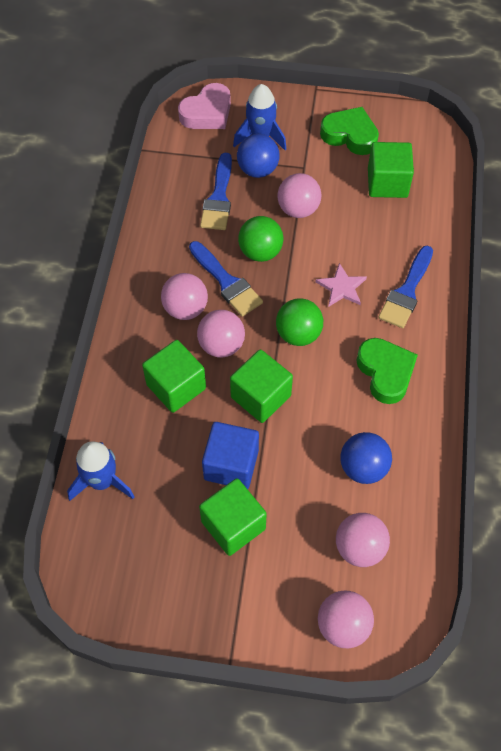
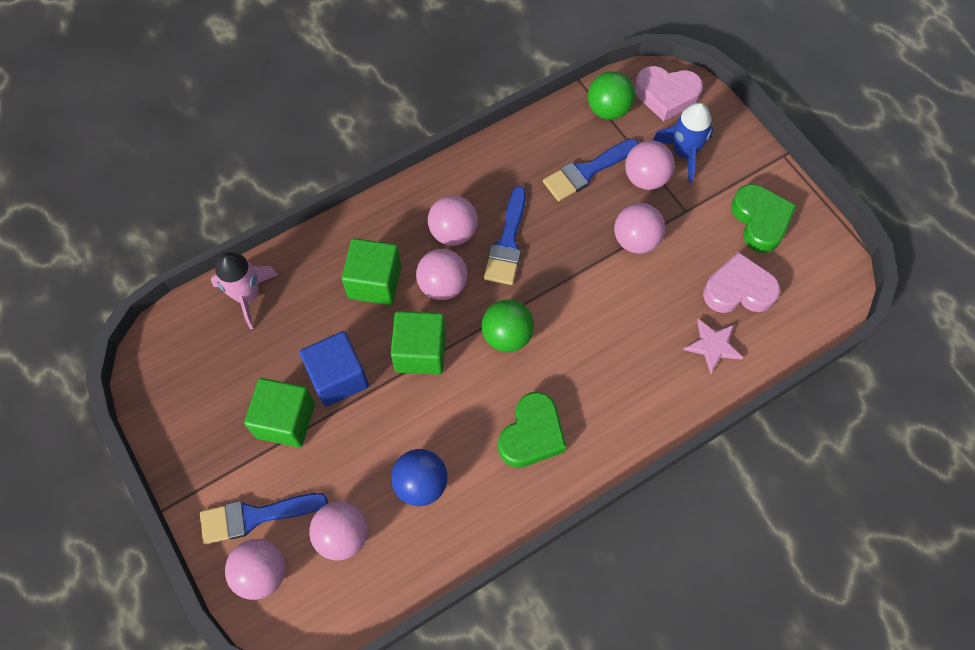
camera: 50 degrees right, 5 degrees up
(102, 481) = (247, 295): blue rocket -> pink rocket
(257, 170) = (645, 178): blue ball -> pink ball
(260, 252) = (562, 244): green ball -> green ball (608, 110)
(341, 287) = (587, 335): pink star -> pink star (713, 345)
(387, 183) = (738, 290): green cube -> pink heart
(406, 292) = (633, 391): blue brush -> blue brush (255, 516)

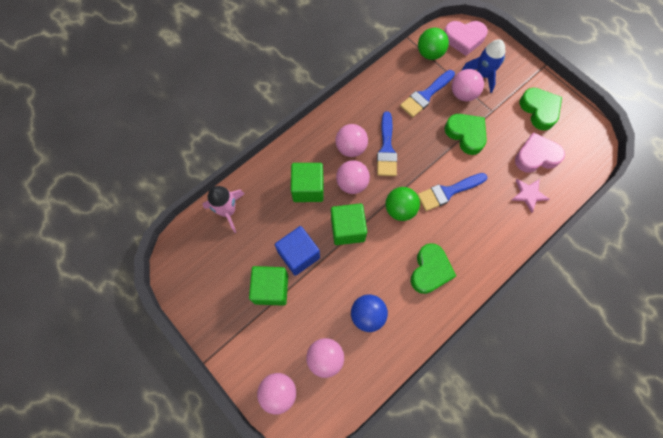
camera: 10 degrees left, 5 degrees up
(255, 516) = (266, 355): blue brush -> blue brush (448, 192)
(635, 240) = (466, 134): pink ball -> green heart

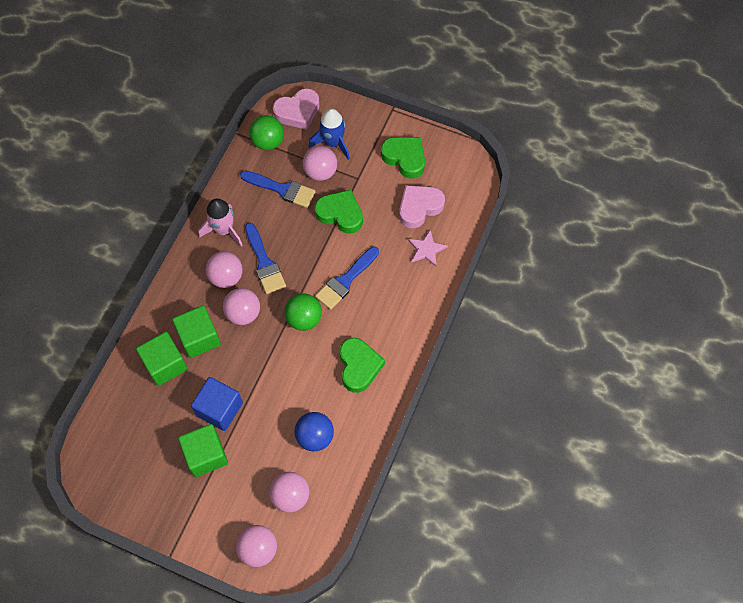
camera: 25 degrees left, 5 degrees down
(228, 211) = (123, 397): pink rocket -> pink rocket (224, 230)
(347, 229) = (259, 361): green cube -> green cube (165, 364)
(425, 95) = (282, 189): blue brush -> blue brush turned 90 degrees counterclockwise

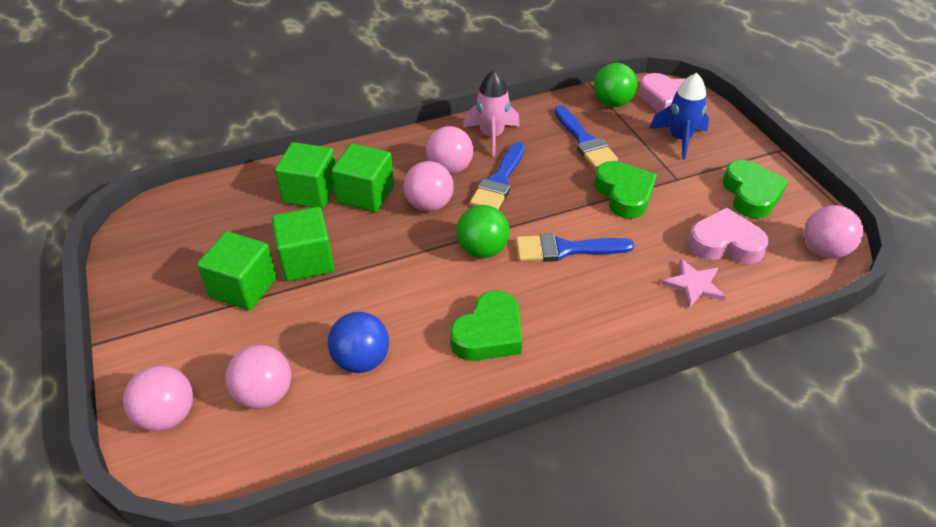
camera: 45 degrees right, 20 degrees down
(219, 409) = (307, 261): blue cube -> green cube
(320, 172) = (640, 151): pink ball -> pink ball (824, 250)

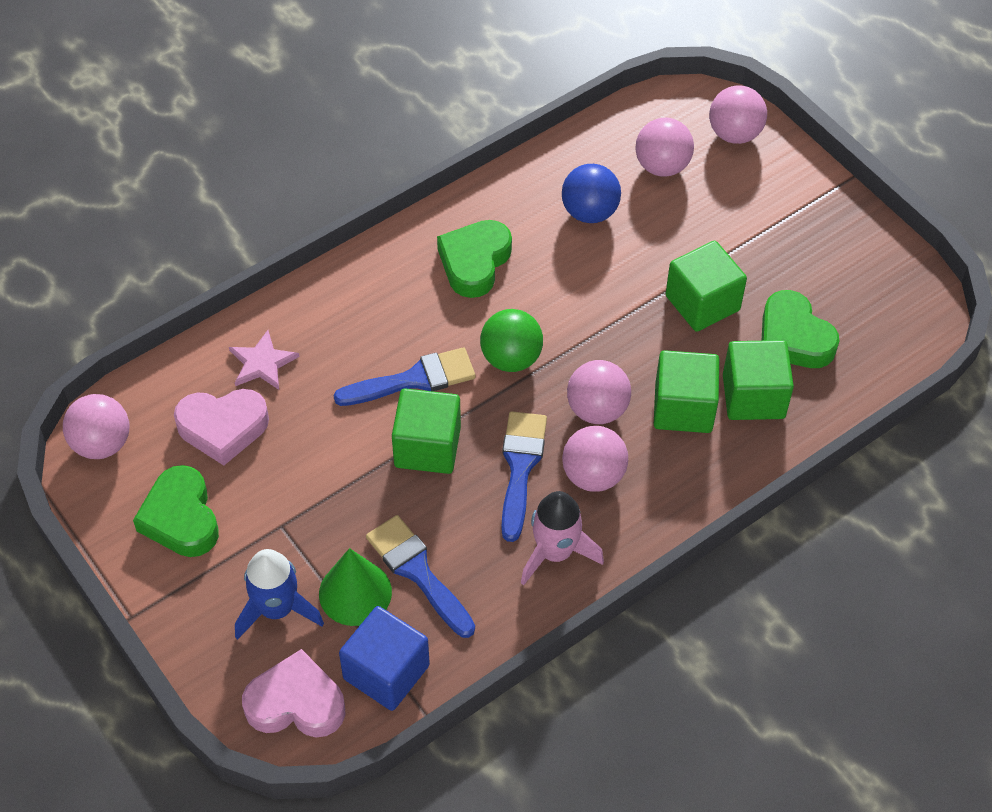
camera: 165 degrees right, 10 degrees up
(243, 287) = (750, 259): green cube -> green cube (427, 447)
(612, 103) = (386, 672): green ball -> blue cube
(624, 194) = (351, 481): green heart -> green heart (793, 337)
(627, 138) = (355, 592): none -> green cone

